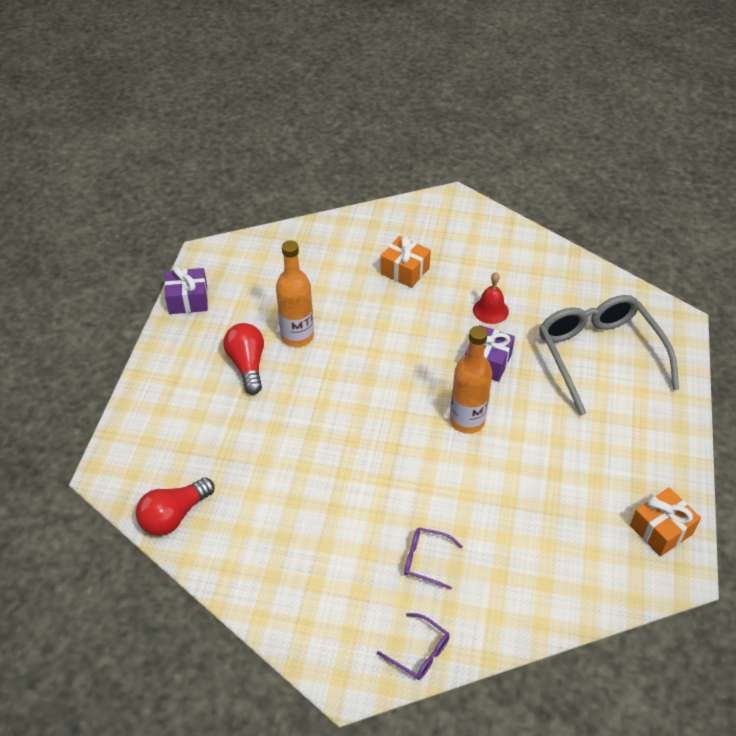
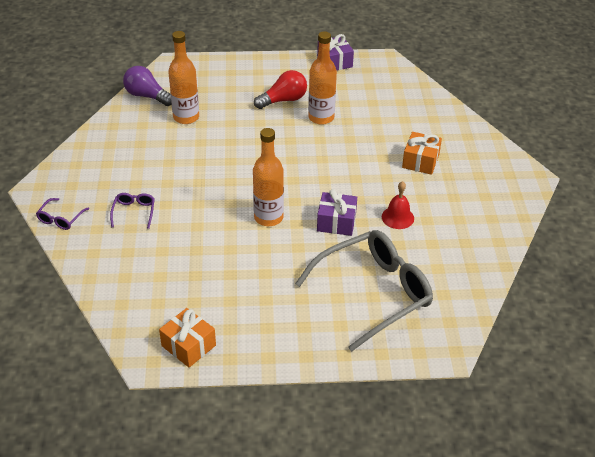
camera: 75 degrees right, 5 degrees down
(174, 516) = (147, 96): red light bulb -> purple light bulb
(243, 475) = (186, 117): none -> orange bottle

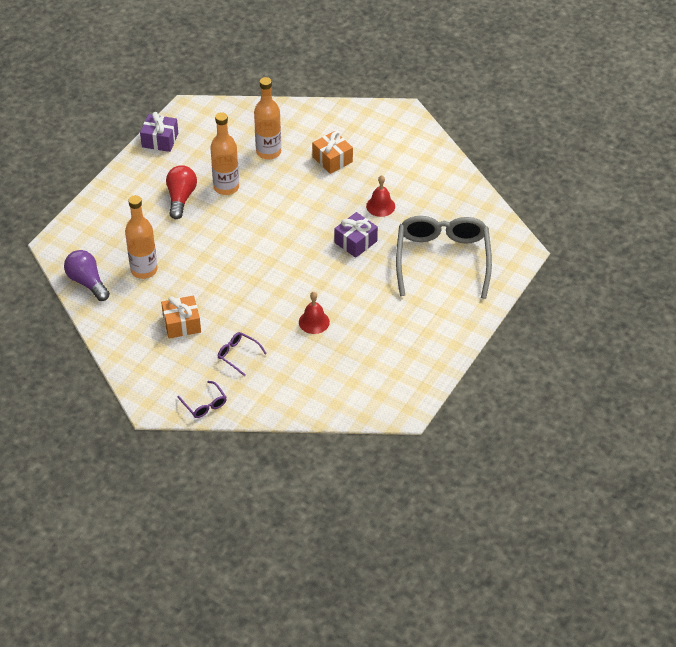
camera: 55 degrees left, 5 degrees up
(147, 96) = (87, 282): purple light bulb -> purple light bulb turned 75 degrees clockwise
(188, 345) = (409, 383): orange gift -> orange gift (182, 324)
(213, 241) = (314, 322): none -> red bell
(268, 217) = (316, 277): orange bottle -> orange bottle (268, 152)

